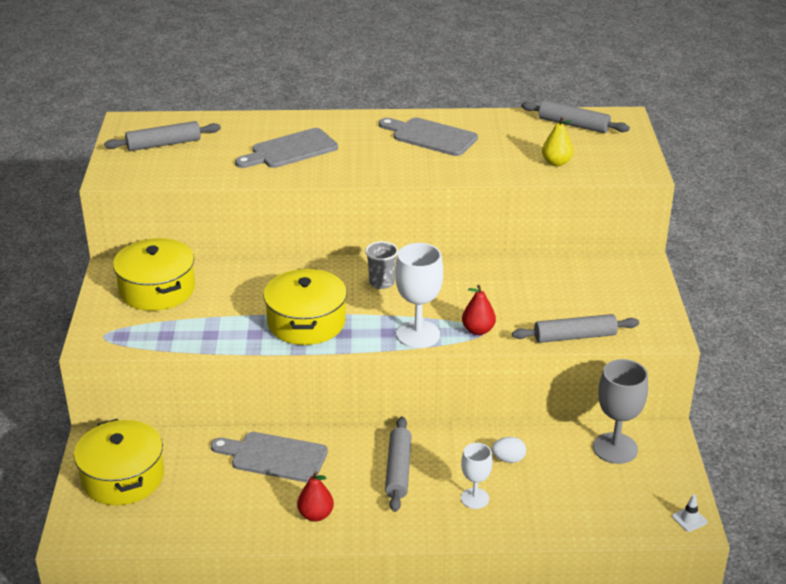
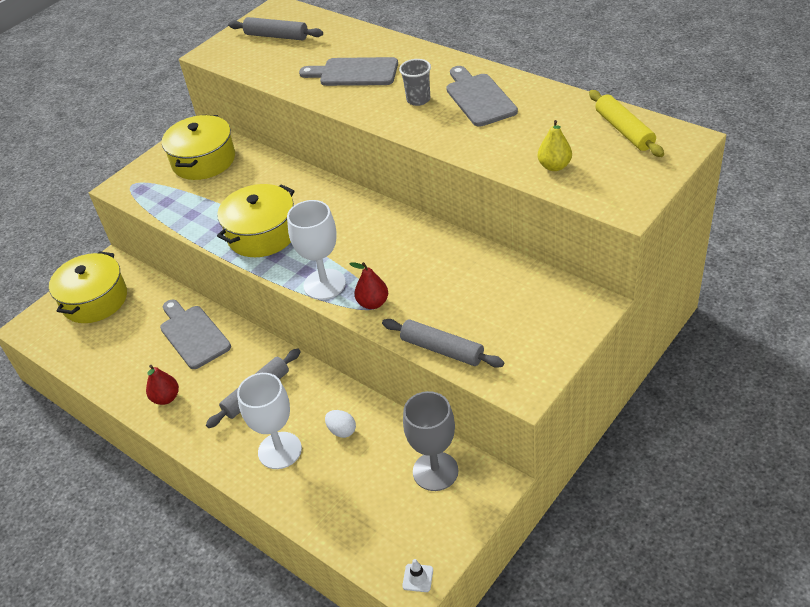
camera: 45 degrees right, 10 degrees up
(381, 283) = (354, 223): grey cup -> grey cup (418, 100)
(475, 498) = (280, 450): white goblet -> white goblet, size x1.62
(573, 125) = (624, 130): grey rolling pin -> yellow rolling pin

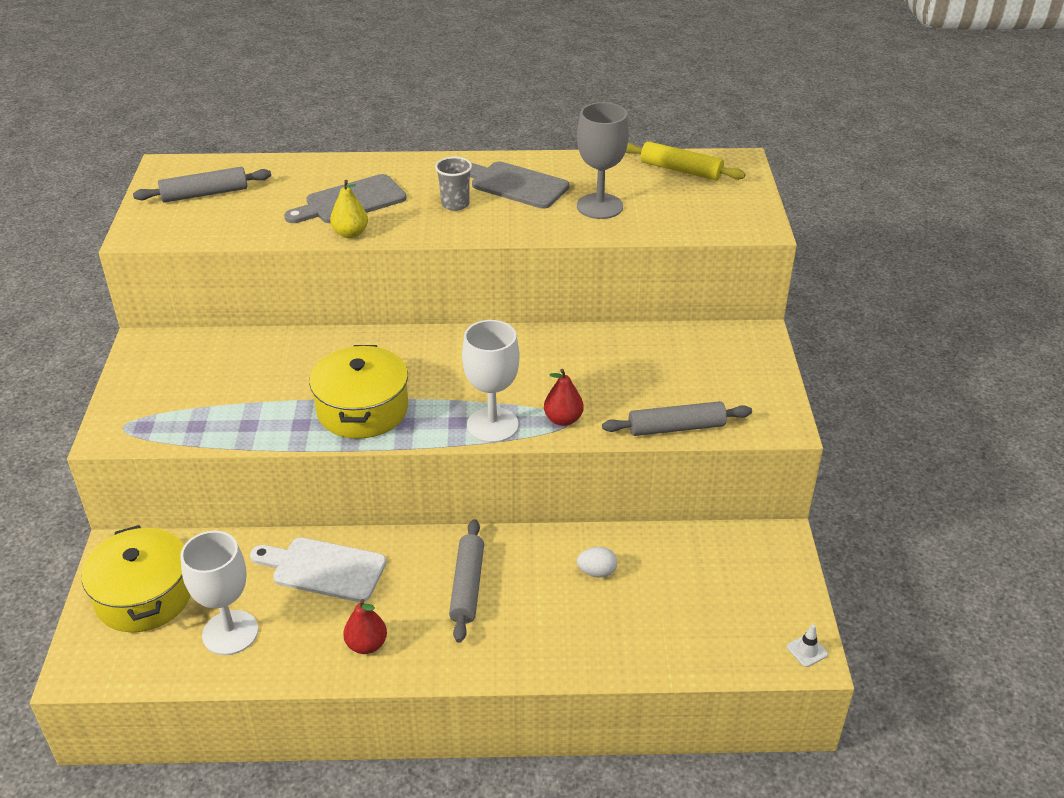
camera: 45 degrees left, 5 degrees down
(193, 335) = (323, 569): grey cutting board -> white cutting board
(203, 160) = (192, 368): yellow pot -> none
(280, 450) = (555, 623): white goblet -> white goblet (230, 632)
(435, 471) = (721, 558): grey goblet -> grey goblet (599, 206)
(554, 166) = (659, 217): yellow pear -> yellow pear (350, 233)

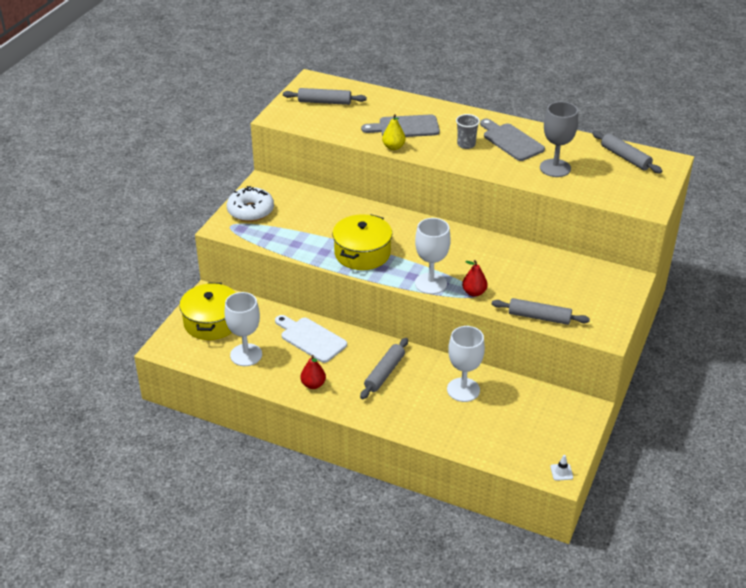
camera: 25 degrees right, 0 degrees up
(146, 394) = (250, 211): none -> white donut
(596, 572) = (463, 390): white egg -> white goblet
(681, 170) = (625, 157): yellow rolling pin -> grey rolling pin

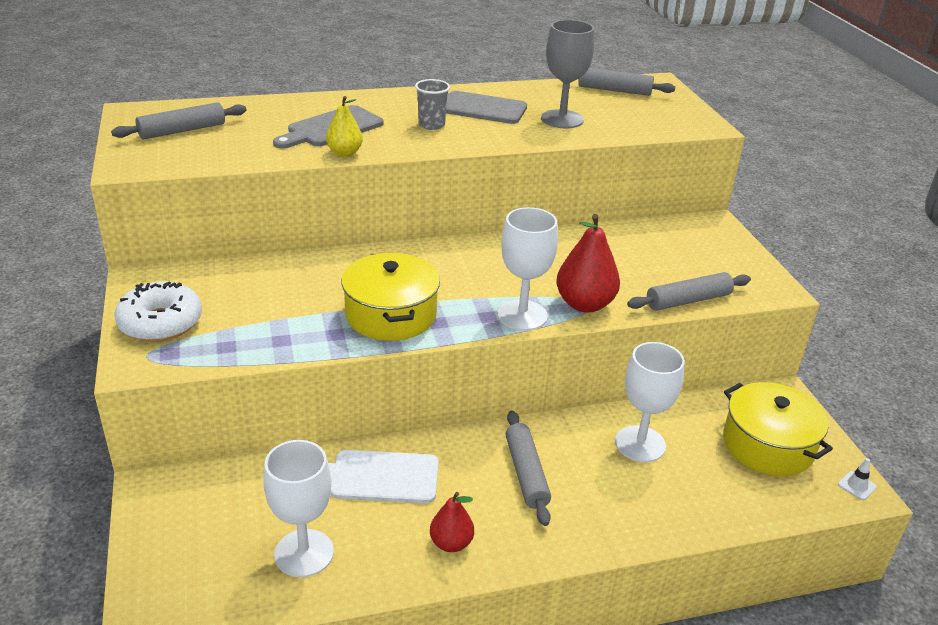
camera: 40 degrees left, 5 degrees down
(211, 322) = (196, 530): yellow pot -> yellow pot (767, 445)
(474, 292) = (584, 304): red pear -> red pear, size x1.65

